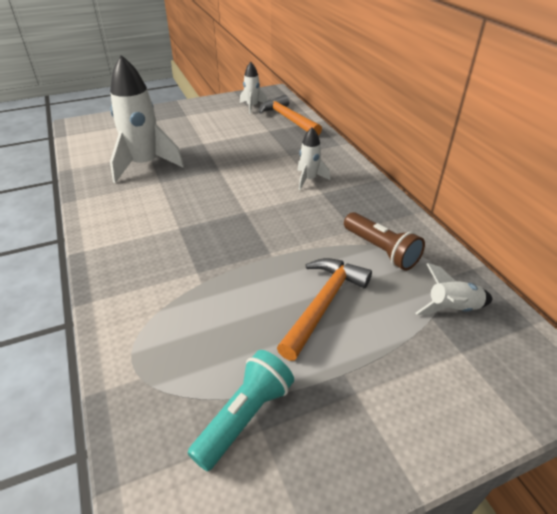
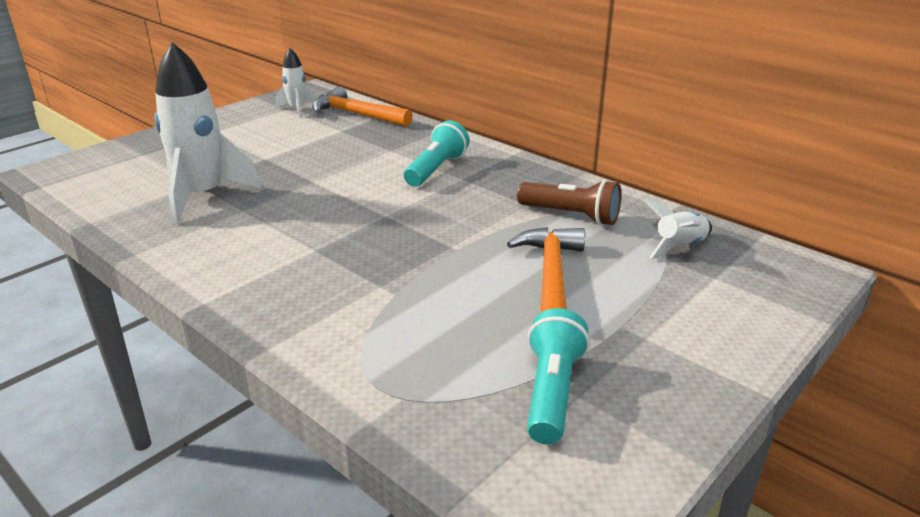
camera: 25 degrees left, 10 degrees down
(309, 179) = (436, 169): white rocket -> turquoise flashlight

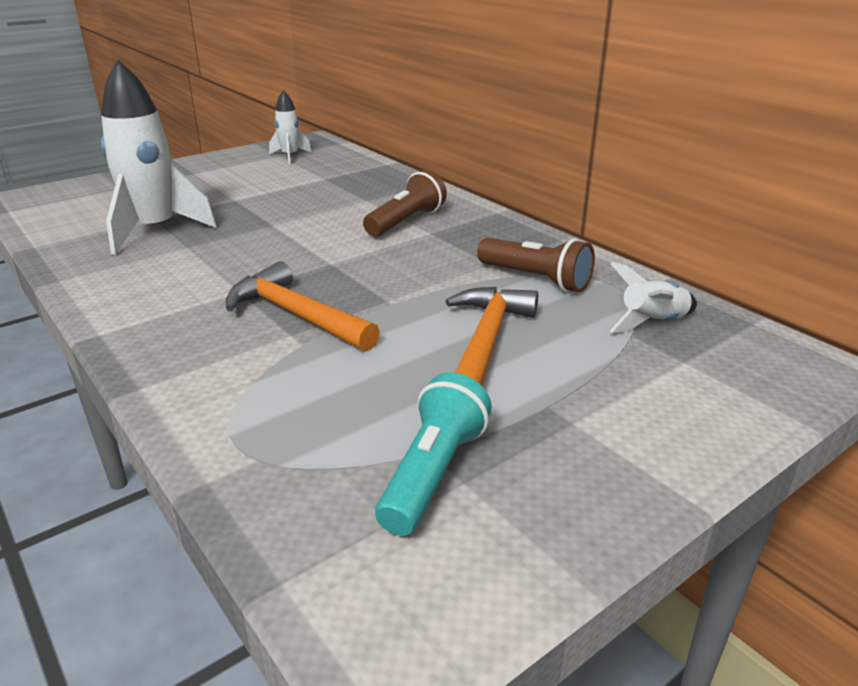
camera: 10 degrees right, 0 degrees up
(356, 114) = (347, 164): orange hammer -> orange hammer (296, 315)
(436, 169) = (406, 221): turquoise flashlight -> brown flashlight

